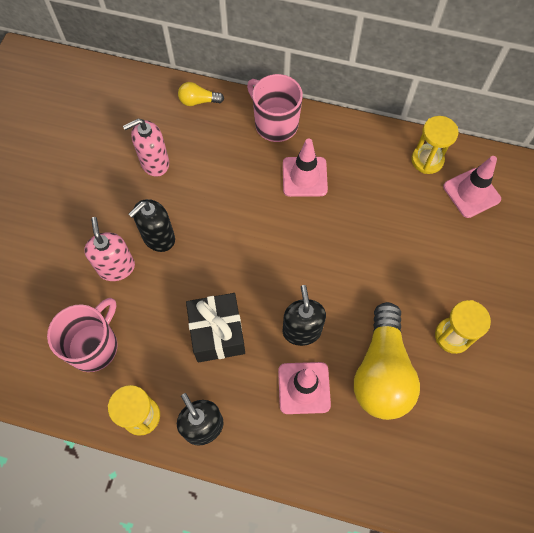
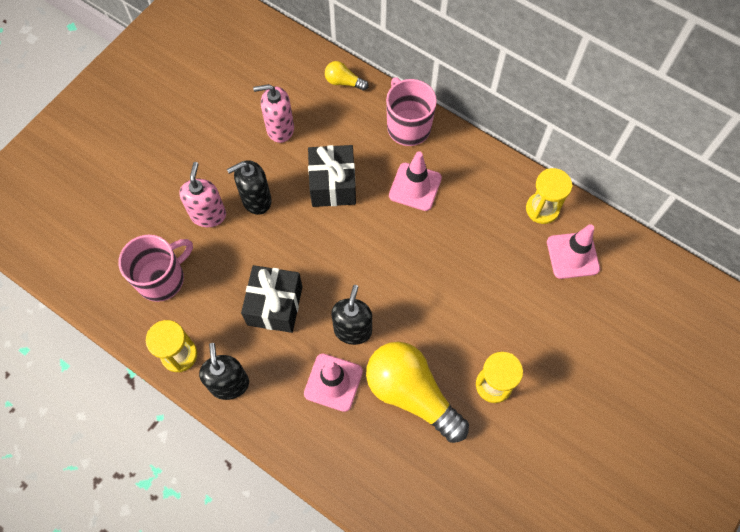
camera: 20 degrees right, 0 degrees up
(227, 199) = (333, 185): none -> black gift
(381, 371) = (411, 393): yellow light bulb -> yellow light bulb turned 105 degrees clockwise

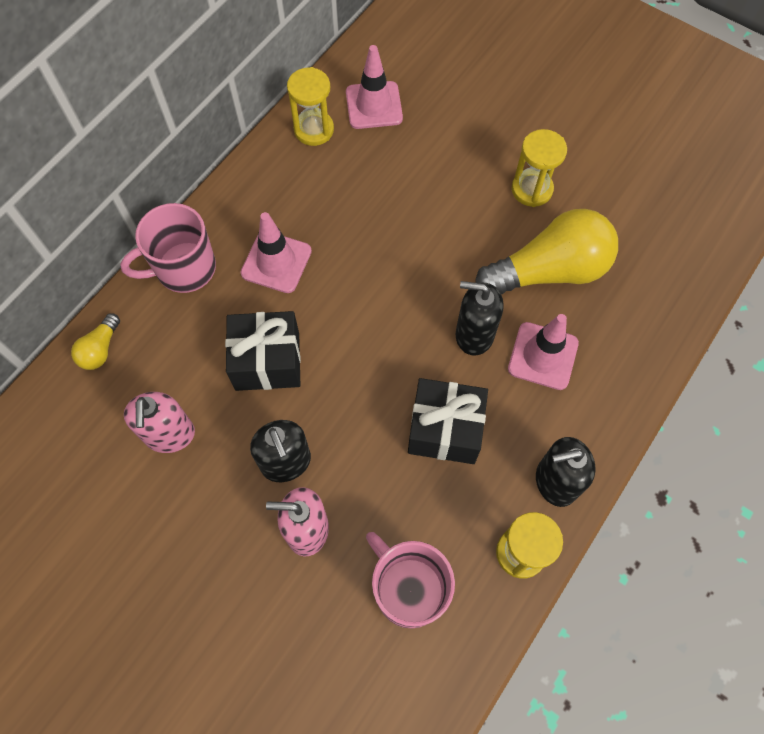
camera: 90 degrees left, 0 degrees up
(411, 393) = (549, 271): yellow light bulb -> yellow light bulb turned 150 degrees counterclockwise

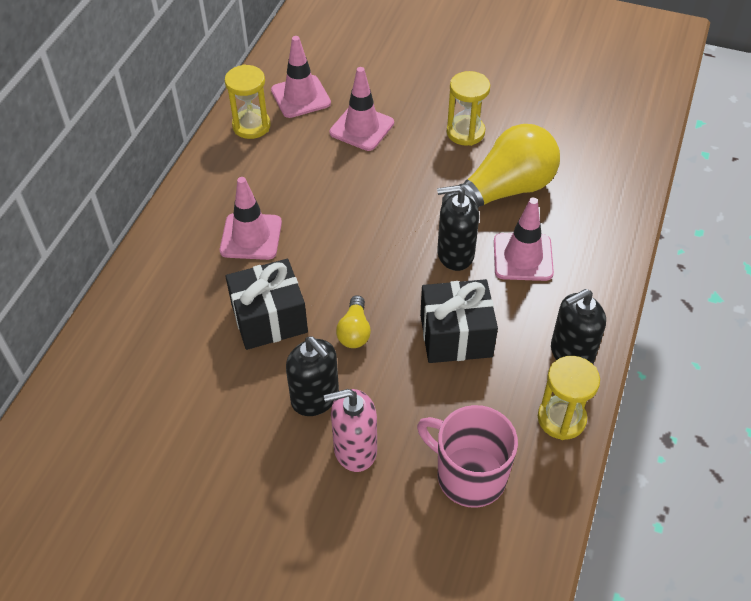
camera: 15 degrees left, 15 degrees down
(100, 349) = (100, 346): yellow light bulb -> yellow light bulb (354, 331)
(170, 435) = (193, 402): pink soap dispenser -> none
(184, 269) = (163, 261): pink mug -> none
(425, 158) = (361, 128): none -> pink traffic cone

